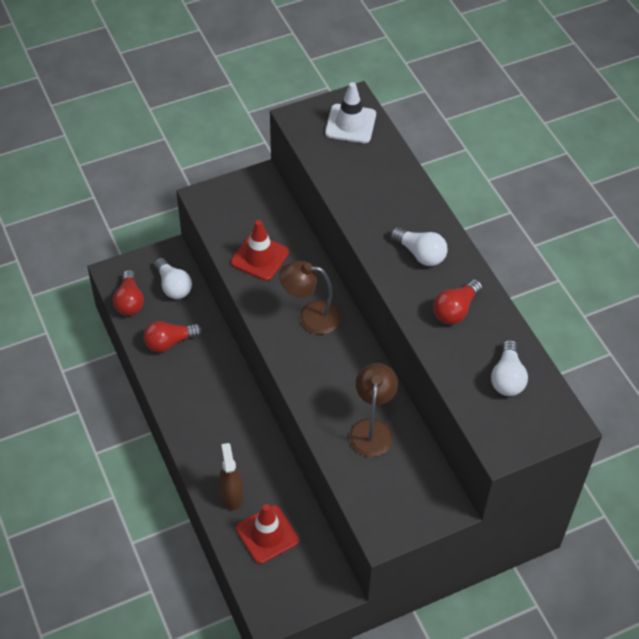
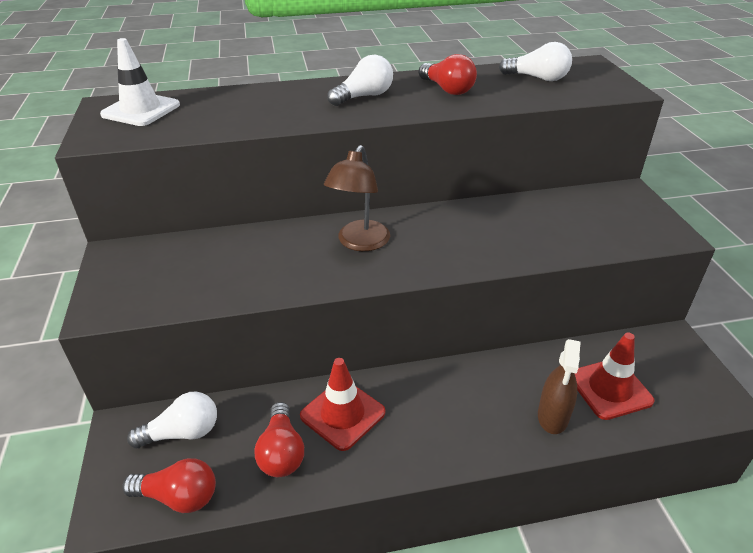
camera: 75 degrees left, 15 degrees down
(231, 495) = (553, 416): brown spray bottle -> brown spray bottle turned 75 degrees counterclockwise
(260, 257) = (245, 271): red traffic cone -> red traffic cone (342, 414)
(372, 429) = (531, 222): brown lamp -> none

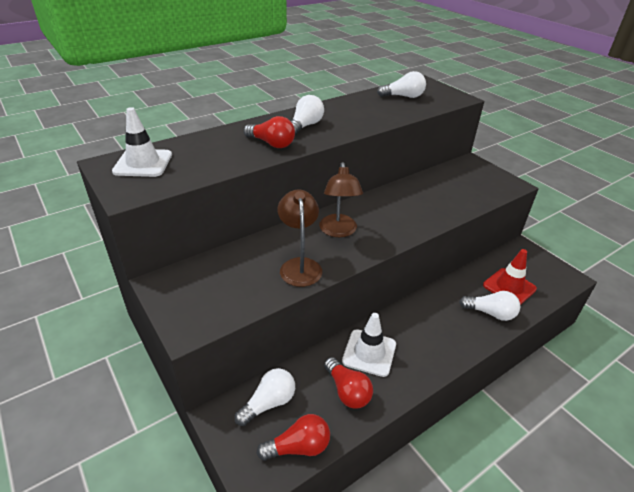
camera: 25 degrees left, 0 degrees up
(278, 272) = (299, 265): none -> brown lamp
(342, 414) = (369, 352): red traffic cone -> white traffic cone
(447, 89) = (355, 112): red light bulb -> red light bulb (271, 144)
(553, 416) = (490, 313): brown spray bottle -> white light bulb

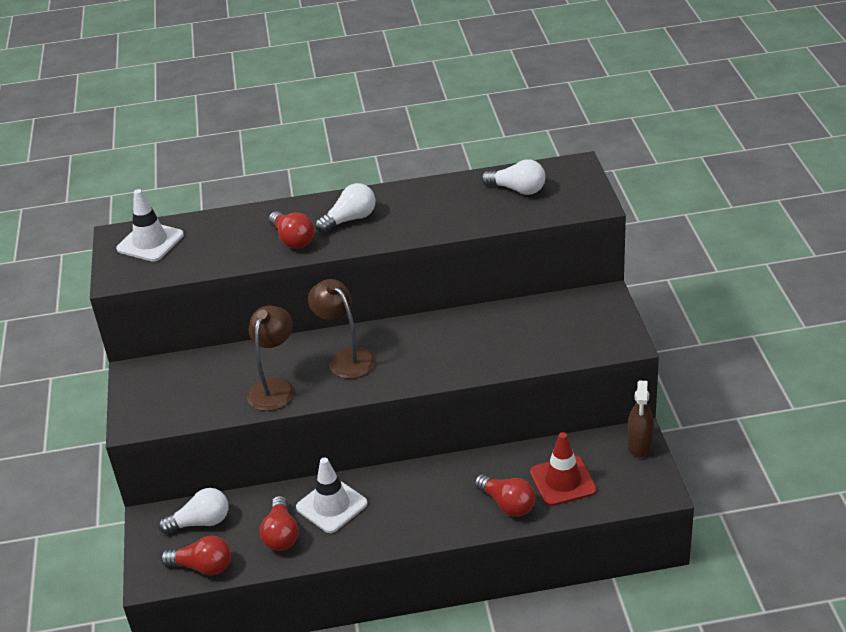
camera: 30 degrees right, 0 degrees up
(338, 231) = (346, 358): brown lamp -> brown lamp turned 120 degrees clockwise
(490, 313) = (507, 504): white light bulb -> red light bulb
(529, 252) = (639, 445): none -> brown spray bottle

